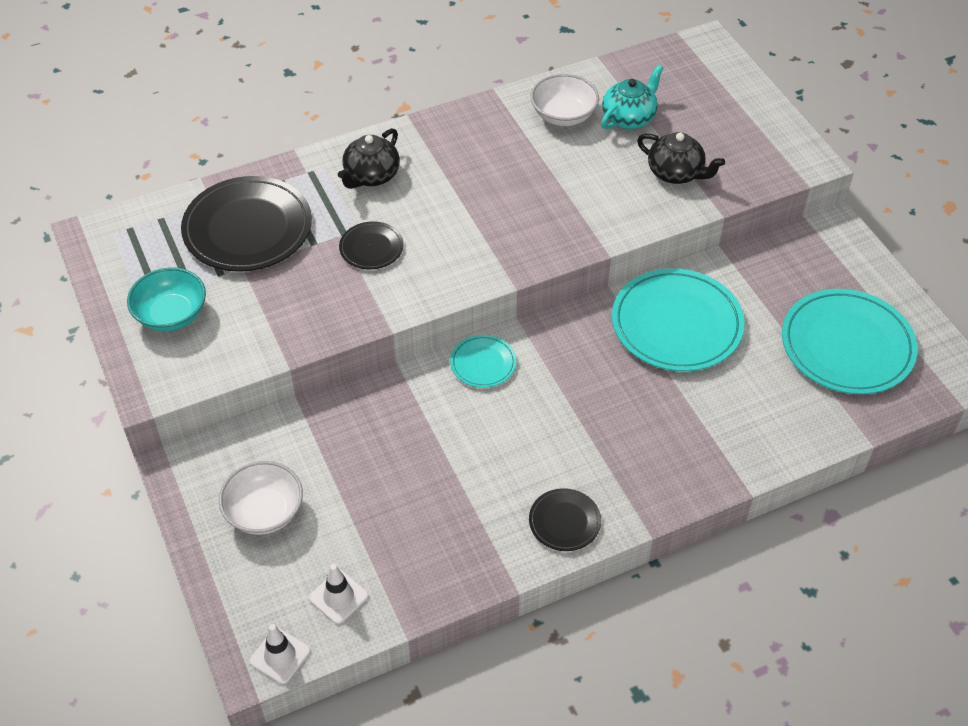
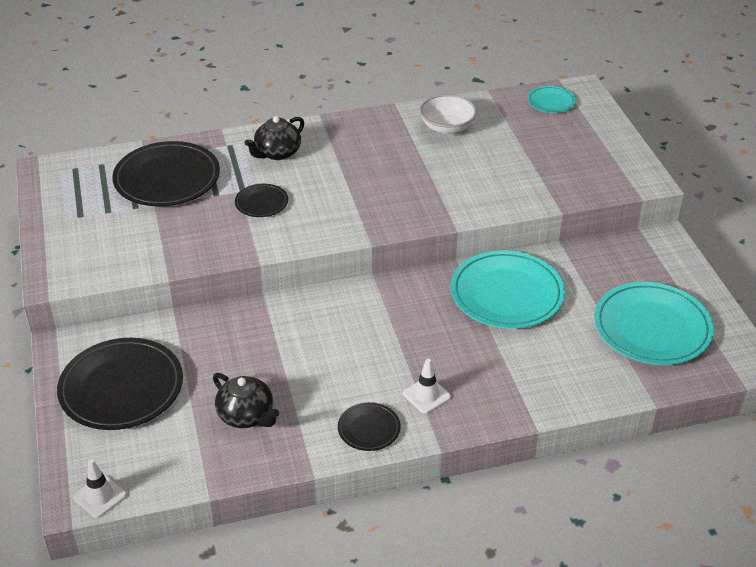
camera: 10 degrees right, 10 degrees down
(171, 314) = (87, 231): turquoise bowl -> none
(264, 512) = (121, 388): white bowl -> black plate
(338, 597) = (162, 459): white traffic cone -> white traffic cone (426, 395)
(483, 363) = (334, 303): turquoise plate -> turquoise plate (551, 102)
(629, 117) = (501, 134): turquoise teapot -> none
(676, 173) = (530, 177): black teapot -> black teapot (246, 415)

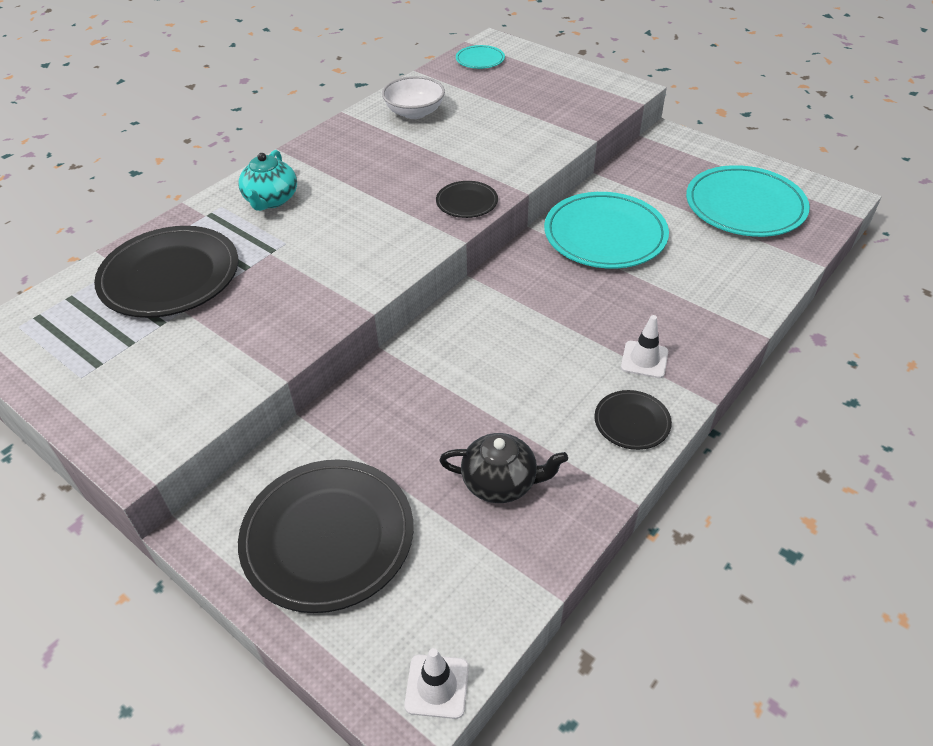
camera: 35 degrees left, 5 degrees up
(261, 203) = (307, 253): black plate -> black plate (467, 202)
(277, 153) = (271, 200): black teapot -> turquoise teapot

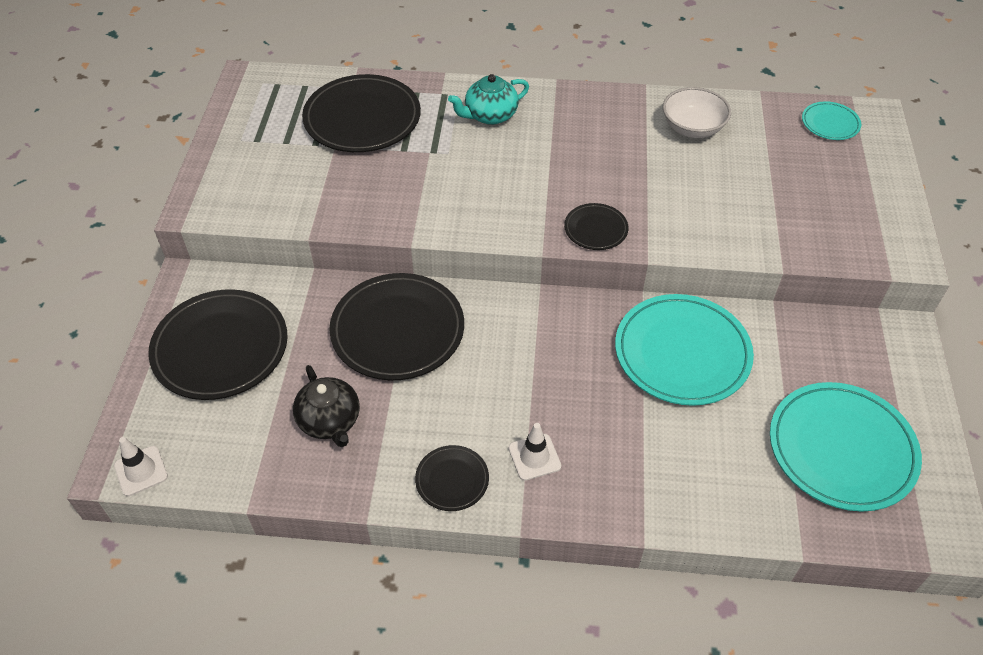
camera: 55 degrees right, 5 degrees up
(434, 385) = (397, 330): none -> black plate

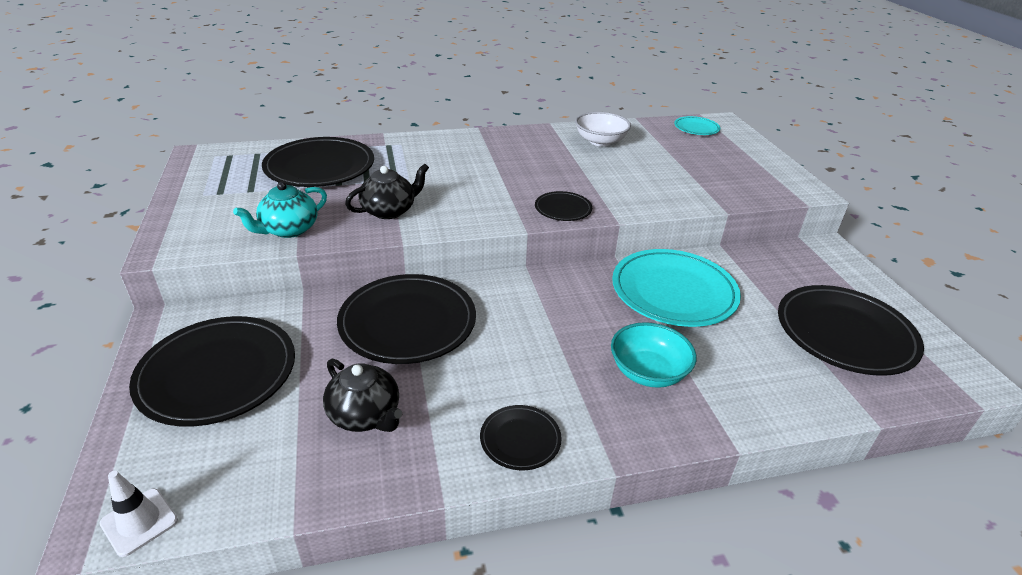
camera: 20 degrees left, 15 degrees down
(413, 197) = (389, 211): none -> black teapot
(490, 115) = (434, 152): turquoise teapot -> turquoise teapot (288, 230)
(534, 457) = (592, 399): white traffic cone -> none
(603, 441) = (648, 372): none -> turquoise bowl
(841, 449) = (845, 333): turquoise plate -> black plate

